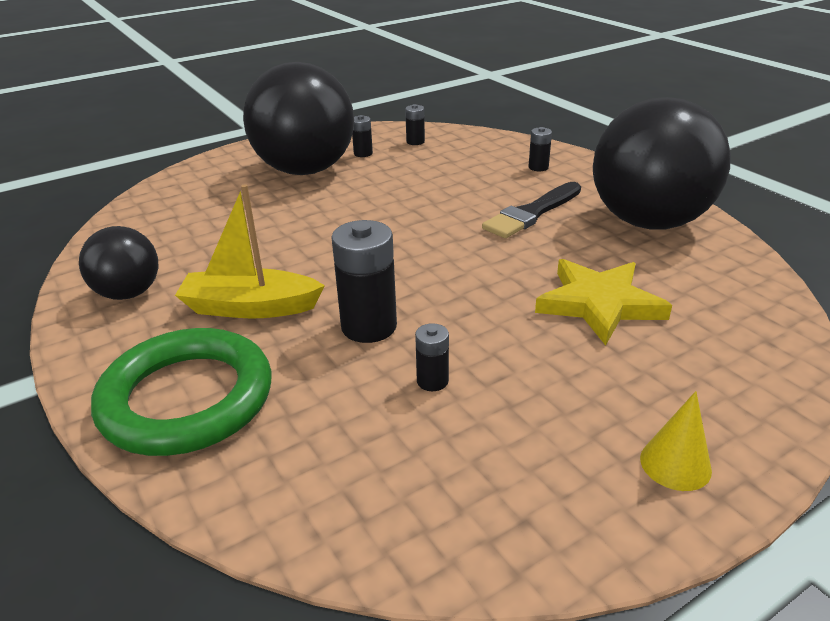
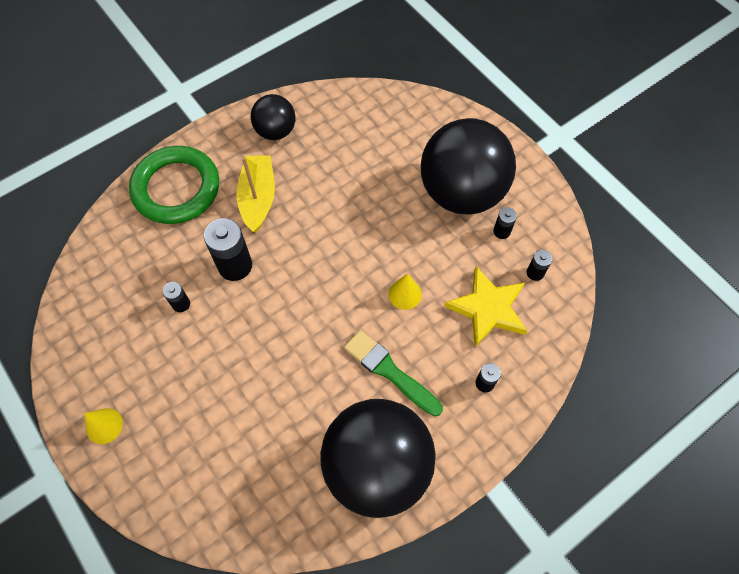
camera: 85 degrees right, 30 degrees up
(432, 203) = (405, 294): none -> yellow cone
(532, 213) = (389, 371): black brush -> green brush
(599, 304) = (254, 407): yellow star -> yellow star (488, 308)

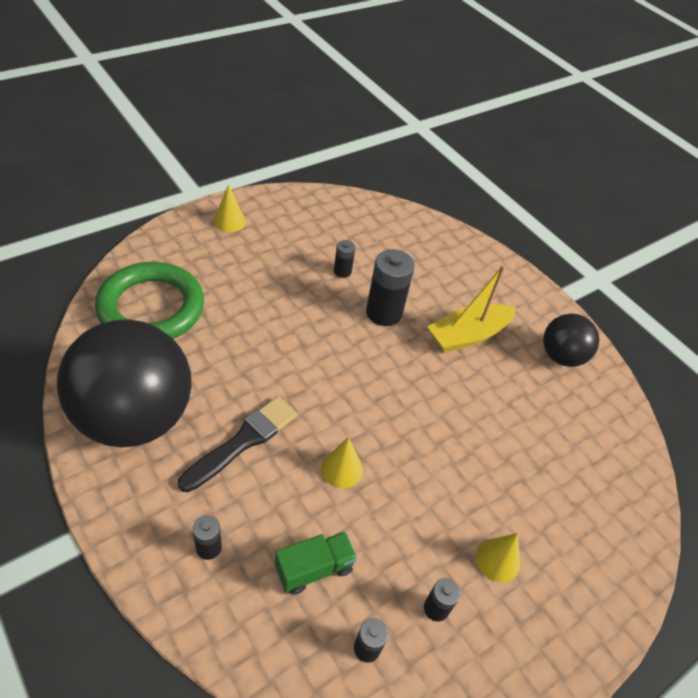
camera: 85 degrees right, 15 degrees down
(176, 188) = (473, 272): green ring -> green ring (151, 308)
(258, 198) = (468, 335): yellow boat -> yellow boat turned 150 degrees clockwise
(389, 371) = (243, 441): green brush -> black brush
(461, 192) = (498, 560): black ball -> yellow cone
(488, 308) = (314, 568): yellow star -> green truck

